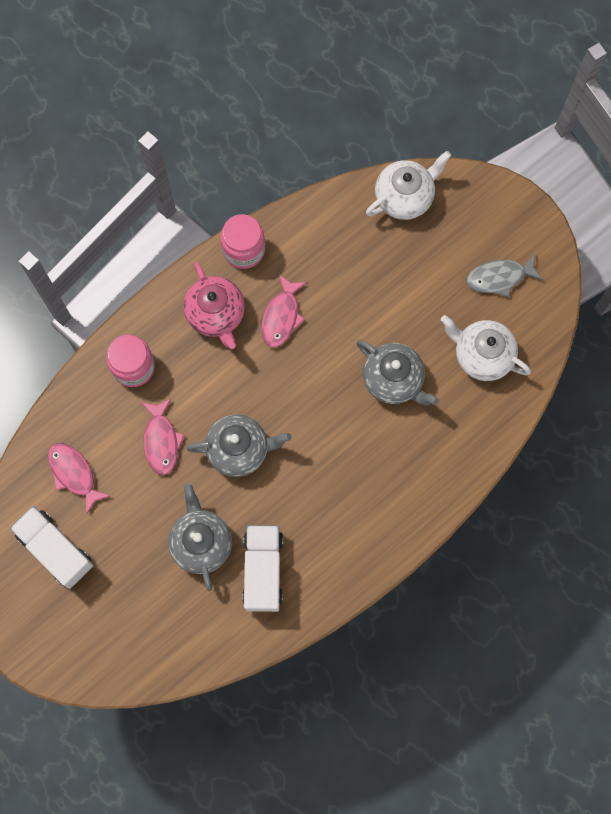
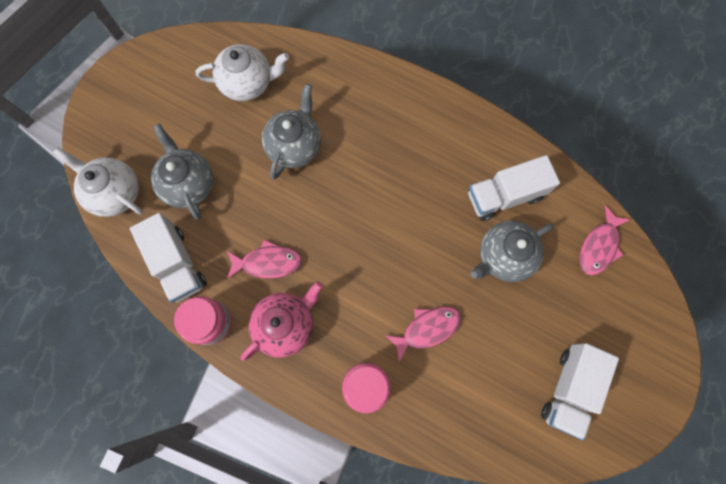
camera: 110 degrees left, 0 degrees up
(74, 474) = (491, 401): pink fish -> pink fish (599, 246)
(239, 449) = (407, 254): grey teapot -> grey teapot (189, 184)
(311, 235) = (177, 263): none -> white truck
(482, 355) = (248, 83): white teapot -> white teapot turned 105 degrees counterclockwise
(499, 277) = (172, 91): grey fish -> none

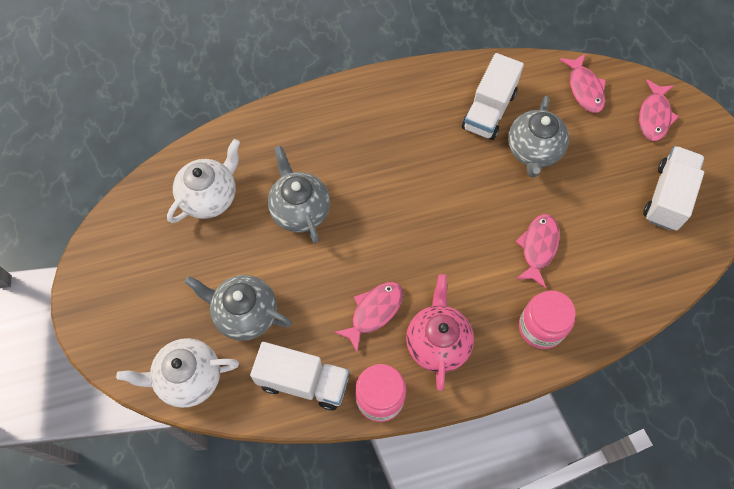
camera: 45 degrees left, 10 degrees down
(569, 389) = (667, 197): white truck -> white truck turned 135 degrees counterclockwise
(632, 319) = (654, 116): none -> pink fish

